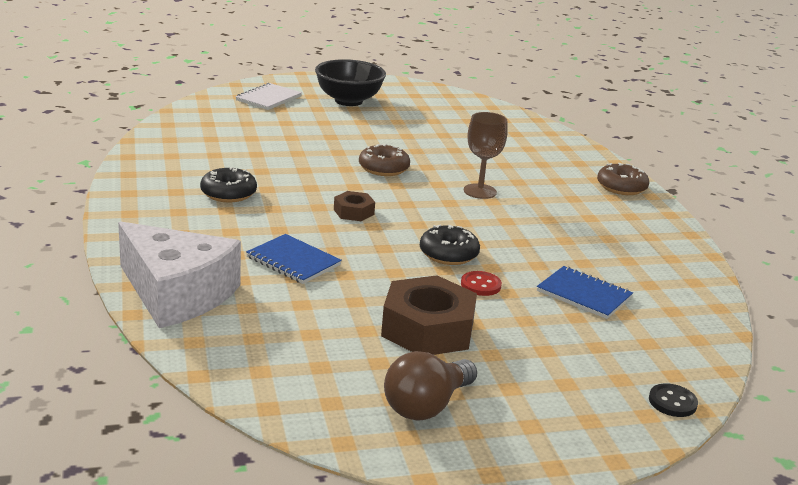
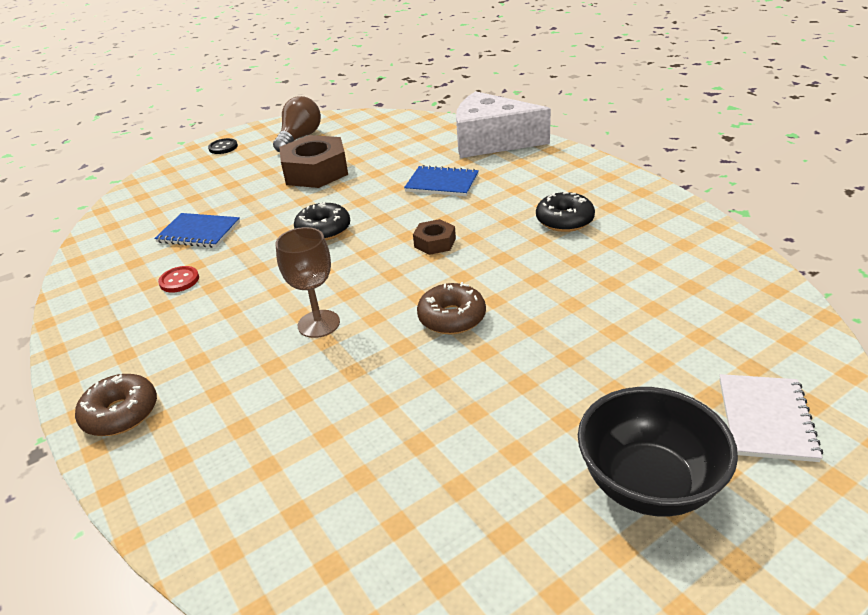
camera: 165 degrees right, 10 degrees up
(480, 285) = (287, 212): red button -> red button (179, 281)
(672, 402) = (149, 180): black button -> black button (223, 147)

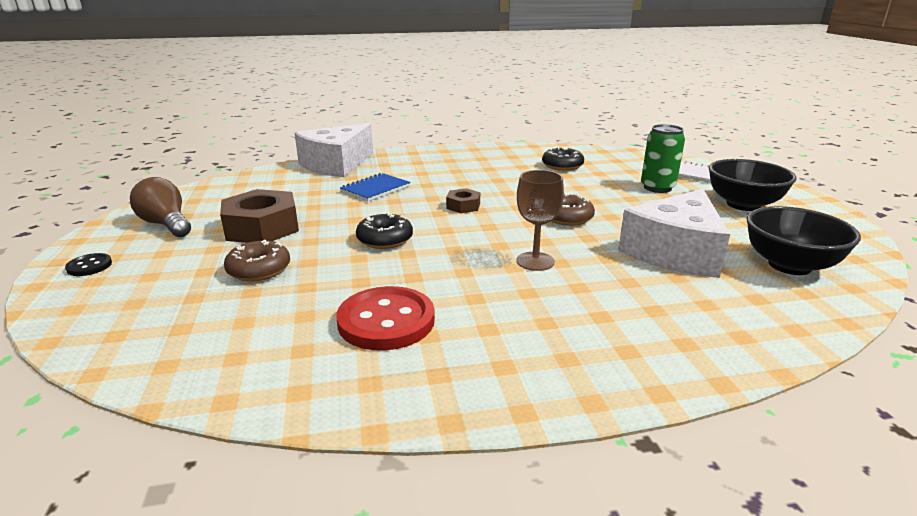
camera: 70 degrees left, 10 degrees down
(121, 413) = (609, 372): brown donut -> brown donut (259, 270)
(179, 281) = (386, 321): red button -> red button, size x2.08
(199, 232) = (291, 301): blue notebook -> none
(399, 424) = (675, 252): none -> white cheese
(414, 548) = (789, 265): none -> black bowl
(564, 220) = (483, 170): black donut -> black donut (562, 166)
(641, 375) = (657, 188): none -> green can

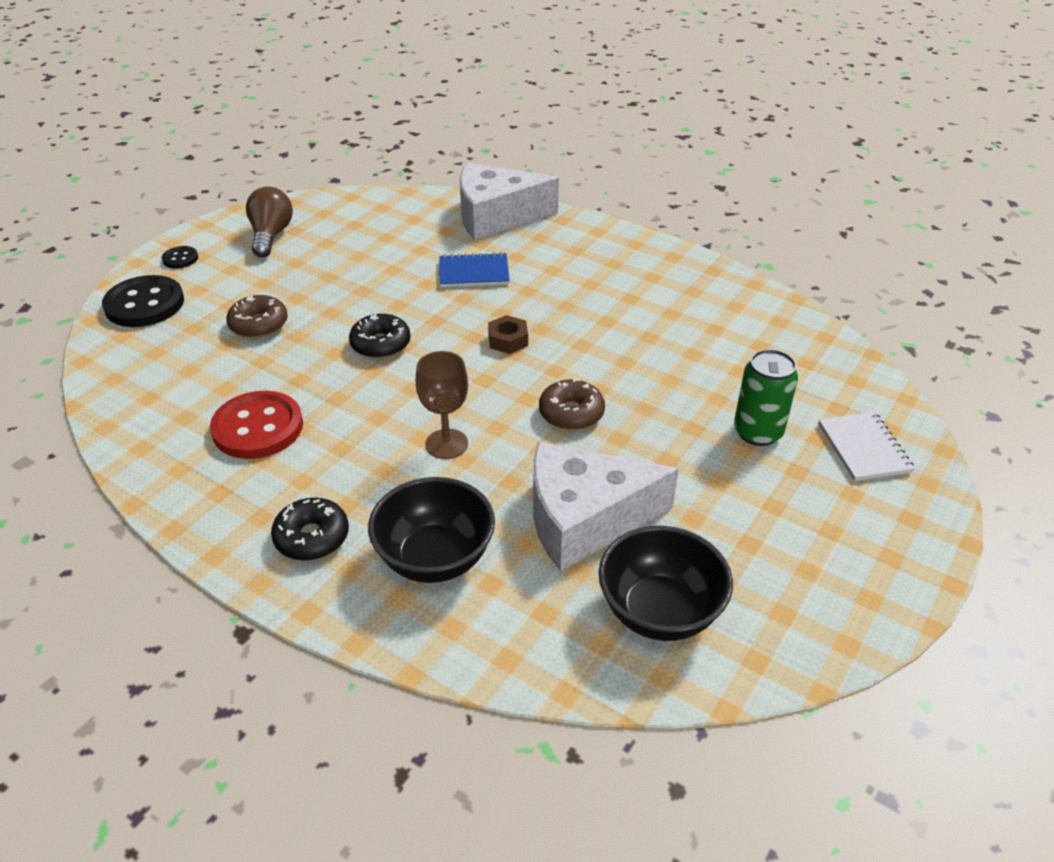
camera: 45 degrees right, 15 degrees up
(102, 306) = (144, 304): none -> black button
(262, 228) = (322, 276): brown nut -> none
(562, 166) = (718, 337): black donut -> black donut (312, 537)
(743, 205) = (805, 518): black bowl -> black bowl (435, 558)

